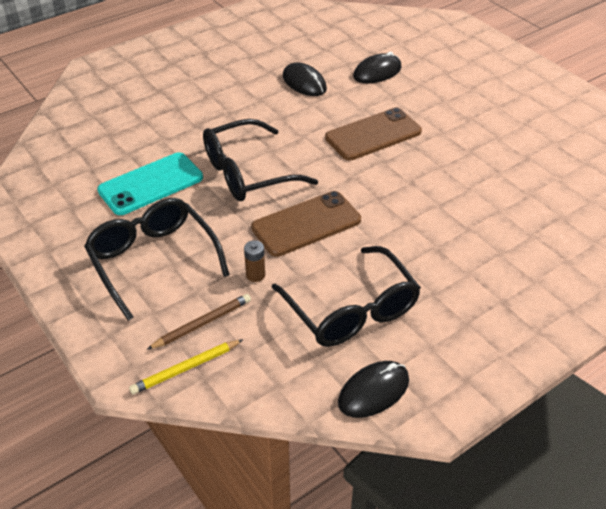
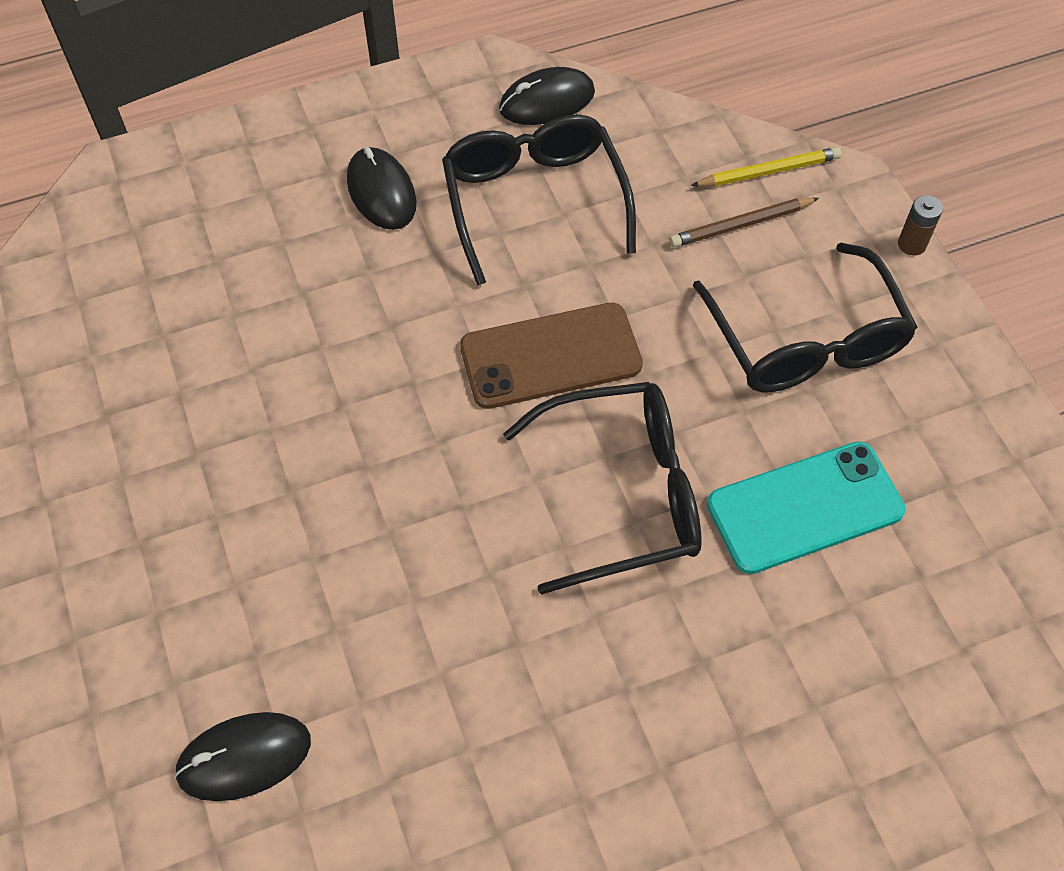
camera: 165 degrees left, 15 degrees up
(255, 275) = (653, 282): brown battery -> brown battery (911, 244)
(304, 83) = (429, 759): black mouse -> black mouse (381, 192)
(373, 134) = (351, 541): brown phone -> none

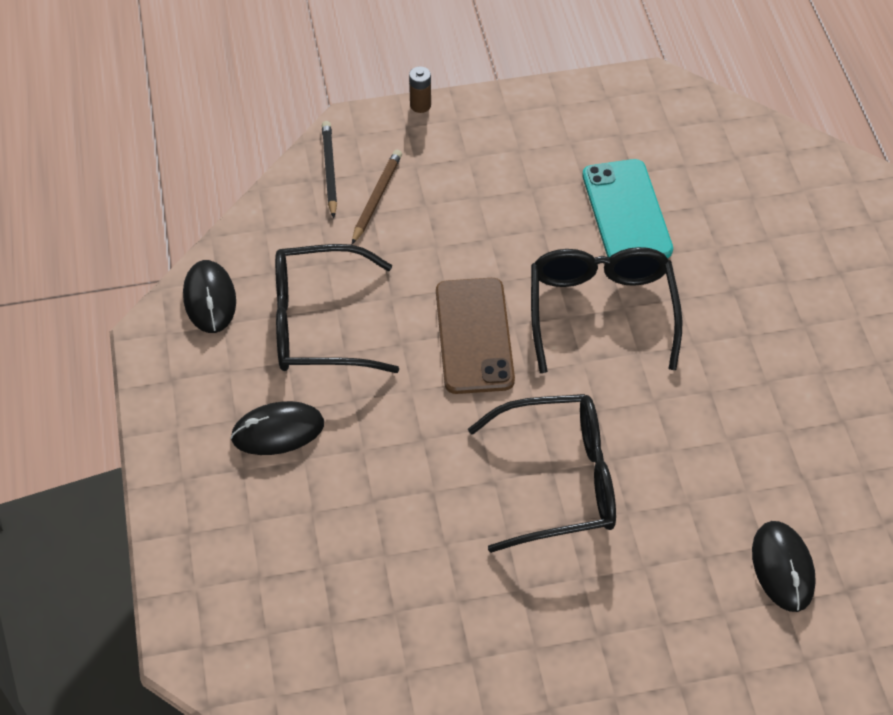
camera: 80 degrees left, 5 degrees down
(740, 225) = (377, 197): brown pencil -> brown pencil turned 150 degrees counterclockwise
(769, 172) = (330, 170): yellow pencil -> black pencil
(805, 340) = (491, 182): black glasses -> black glasses (558, 481)

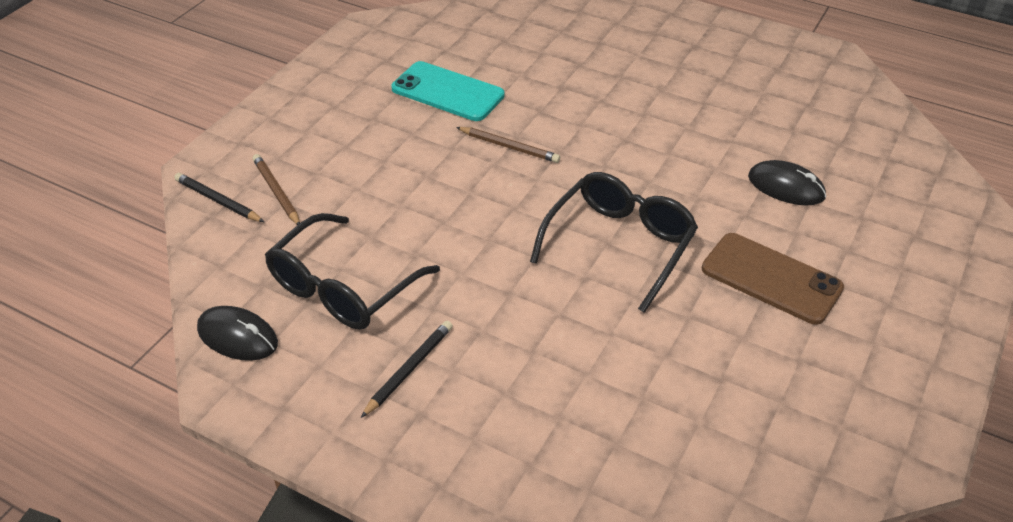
camera: 50 degrees left, 10 degrees down
(278, 431) = (410, 369): black mouse -> black pencil
(420, 105) = (231, 125): brown battery -> none
(474, 336) = (455, 214): brown phone -> brown phone (771, 278)
(601, 312) = (509, 147): black glasses -> brown pencil

